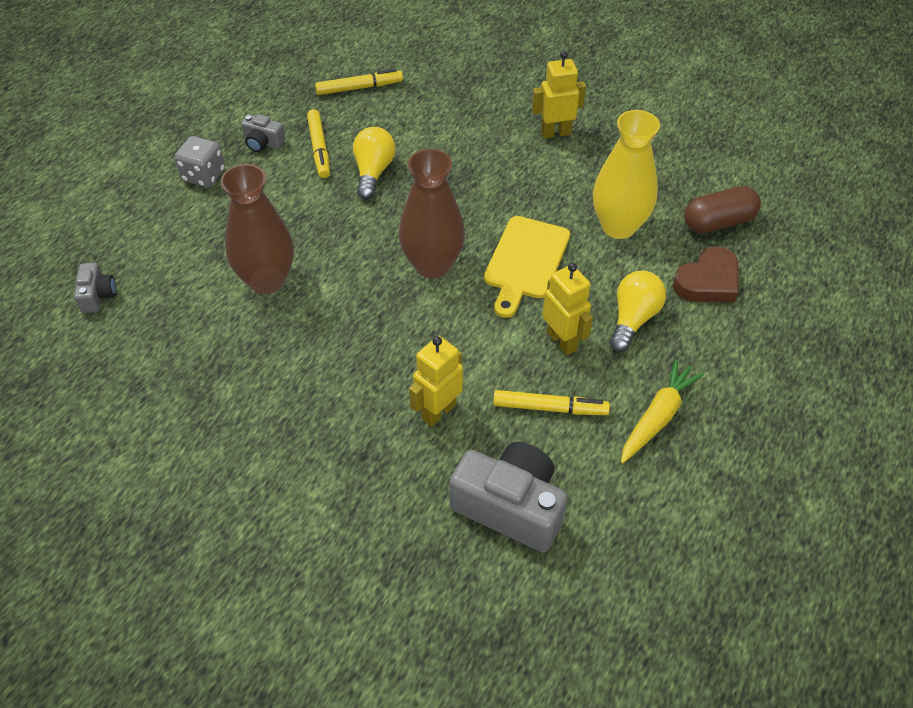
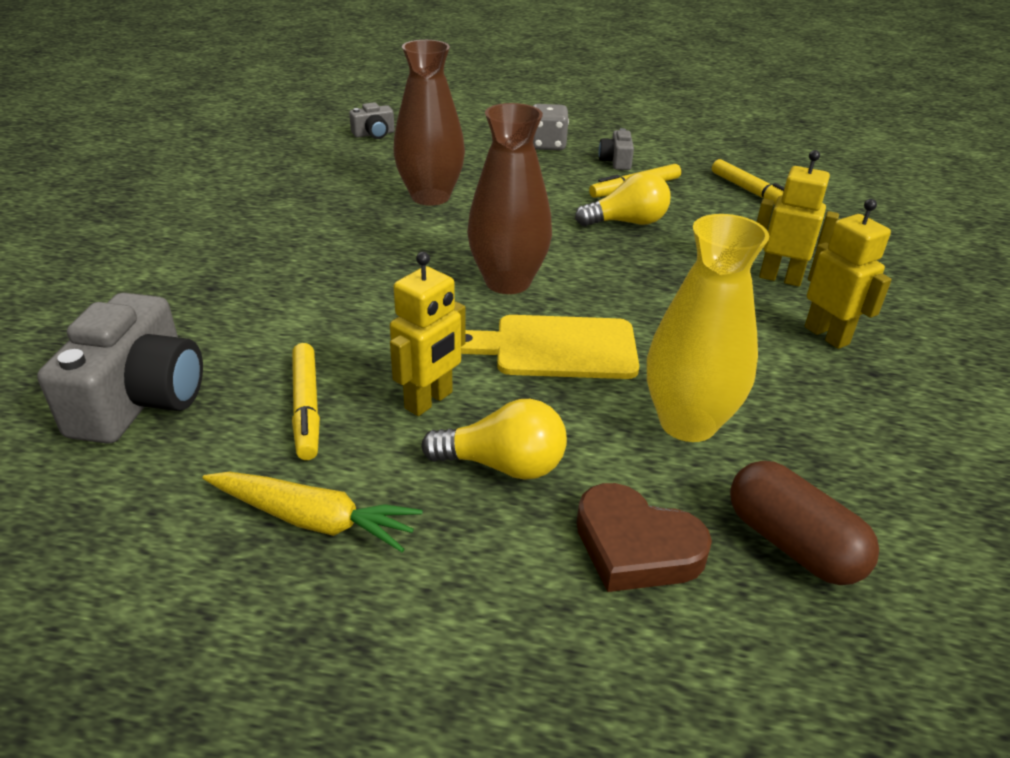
camera: 70 degrees right, 15 degrees down
(438, 411) = (282, 323): yellow robot -> yellow robot (780, 278)

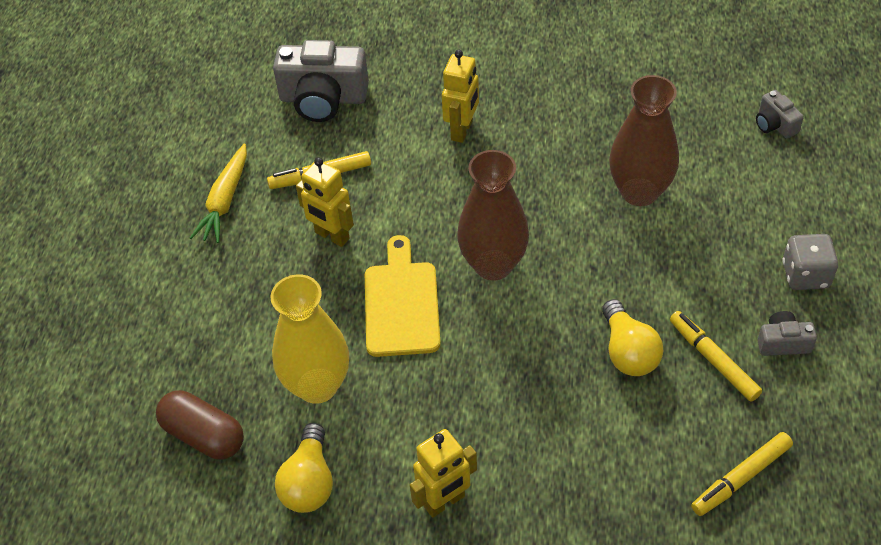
camera: 90 degrees right, 15 degrees up
(503, 465) = (270, 282): yellow light bulb -> yellow light bulb (309, 482)
(636, 546) = (203, 352): brown heart -> none
(780, 278) = (541, 478): yellow robot -> yellow robot (462, 130)
(792, 543) = (204, 435): brown capsule -> brown capsule turned 75 degrees clockwise

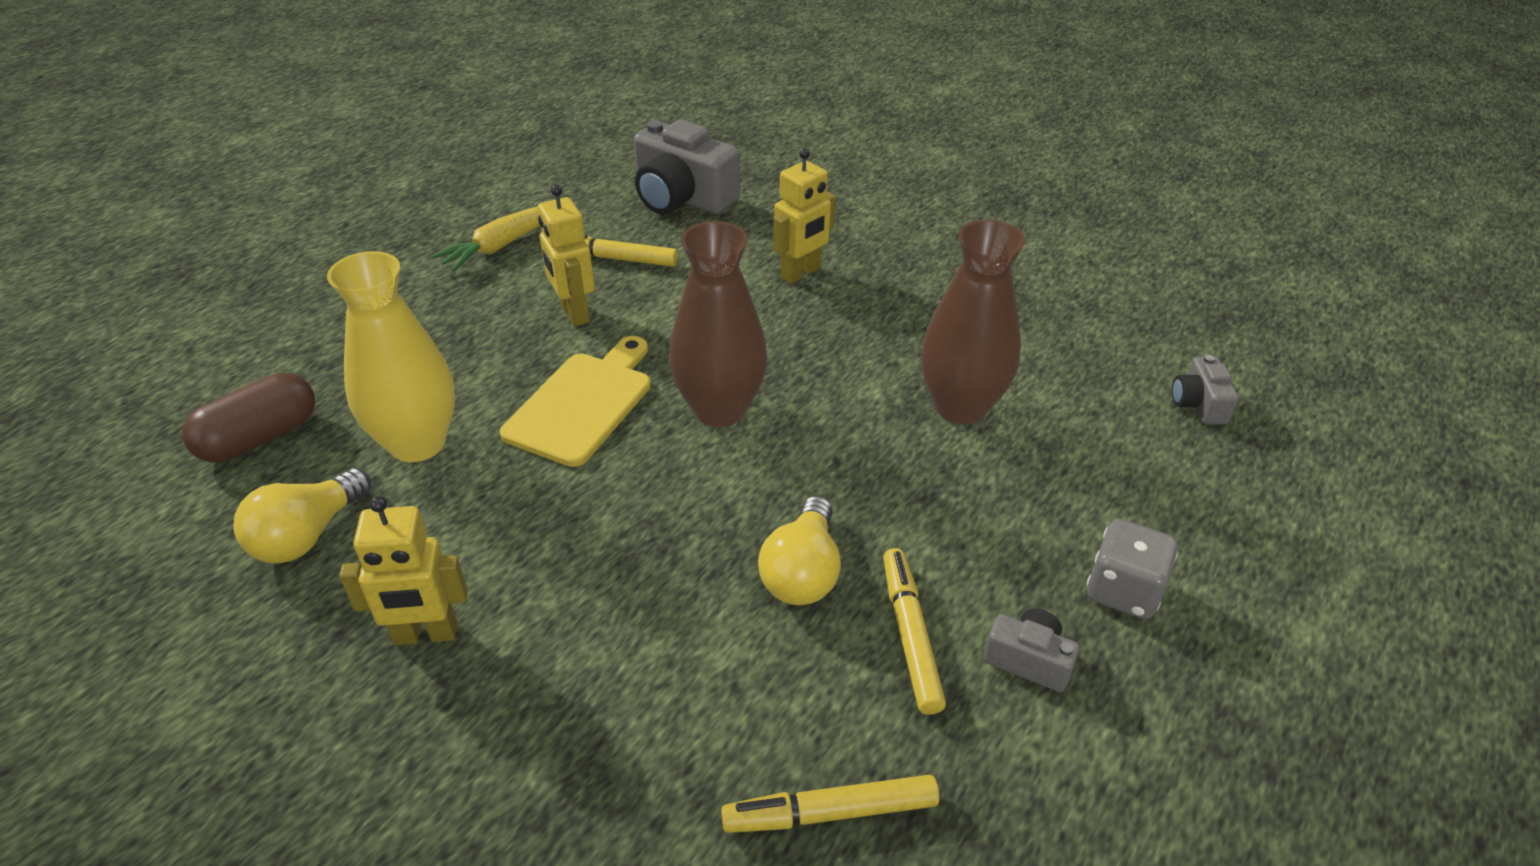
camera: 25 degrees right, 10 degrees down
(204, 435) = (260, 437): brown capsule -> brown capsule turned 75 degrees clockwise

